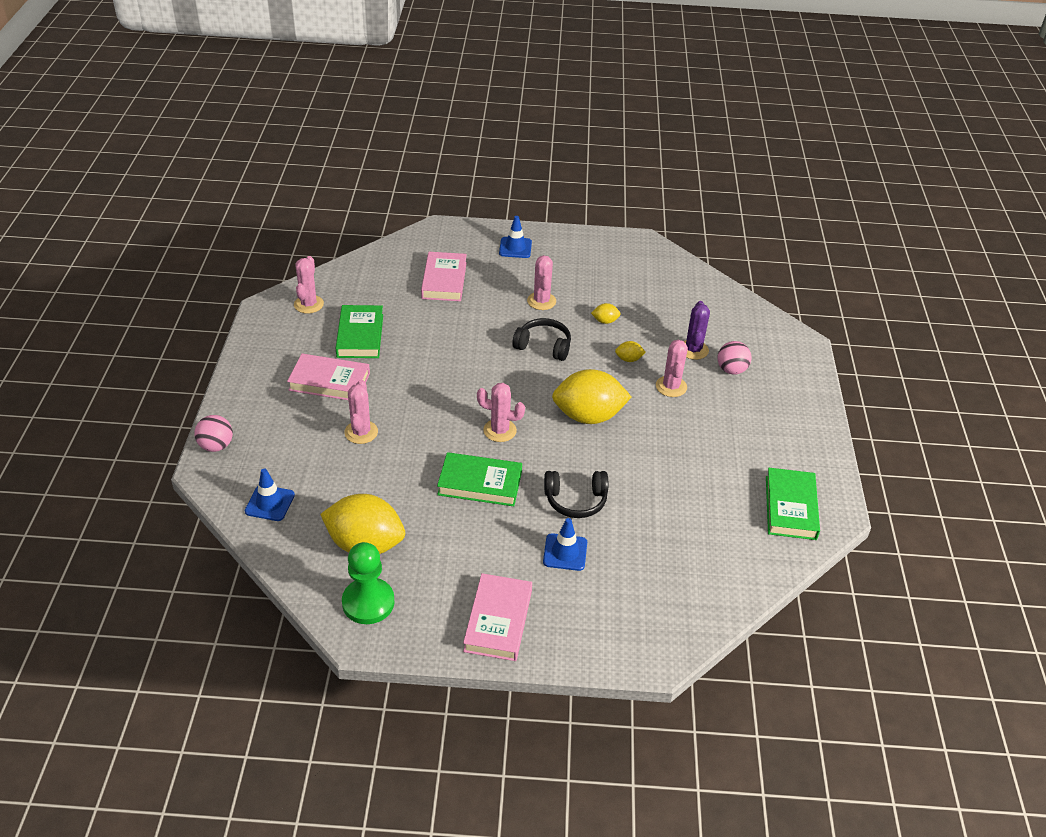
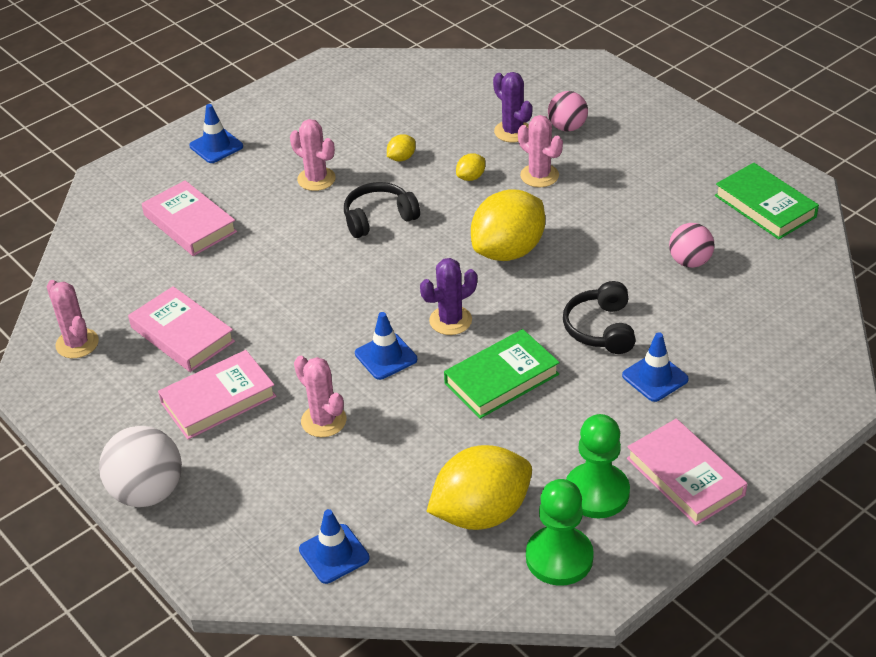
camera: 40 degrees left, 0 degrees up
(216, 446) = (193, 549): pink ball -> pink ball (690, 261)
(236, 402) = (147, 492): none -> white ball
(360, 336) = (182, 334): green book -> pink book
(438, 423) = (386, 356): none -> blue traffic cone
(438, 586) = (596, 492): none -> green pawn
(499, 430) = (450, 320): pink cactus -> purple cactus
(575, 500) = (601, 328): black headphones -> black headphones turned 135 degrees clockwise

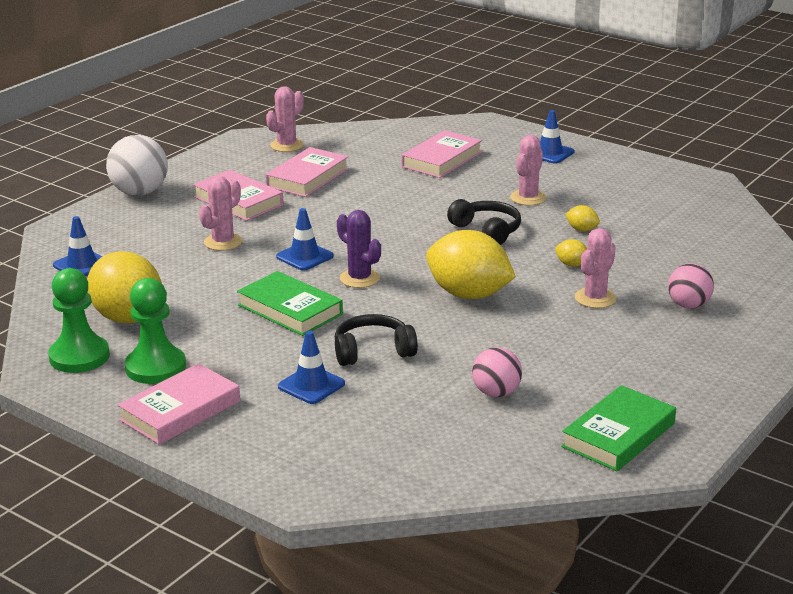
camera: 75 degrees right, 15 degrees down
(512, 131) = (660, 277): purple cactus -> none

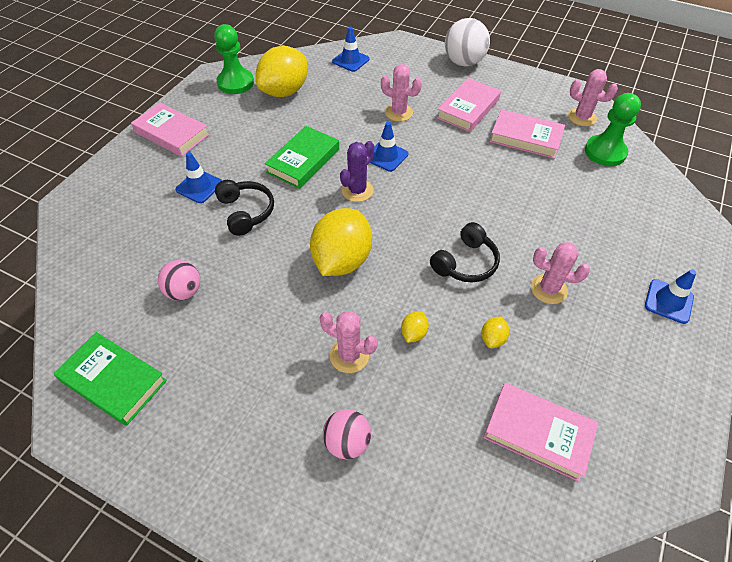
camera: 80 degrees right, 25 degrees up
(155, 367) = (223, 114): green pawn -> green pawn (605, 152)
(441, 159) = (605, 216): pink book -> pink book (538, 433)

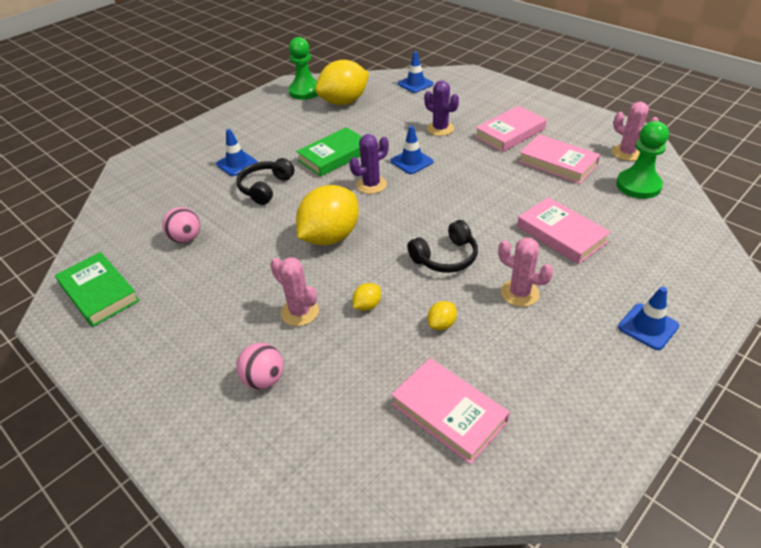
camera: 20 degrees right, 10 degrees down
(171, 133) = (234, 122): pink book -> pink book (561, 234)
(246, 212) = (265, 188): black headphones -> black headphones turned 150 degrees counterclockwise
(398, 113) = (440, 129): pink cactus -> purple cactus
(463, 62) = (524, 95): white ball -> none

